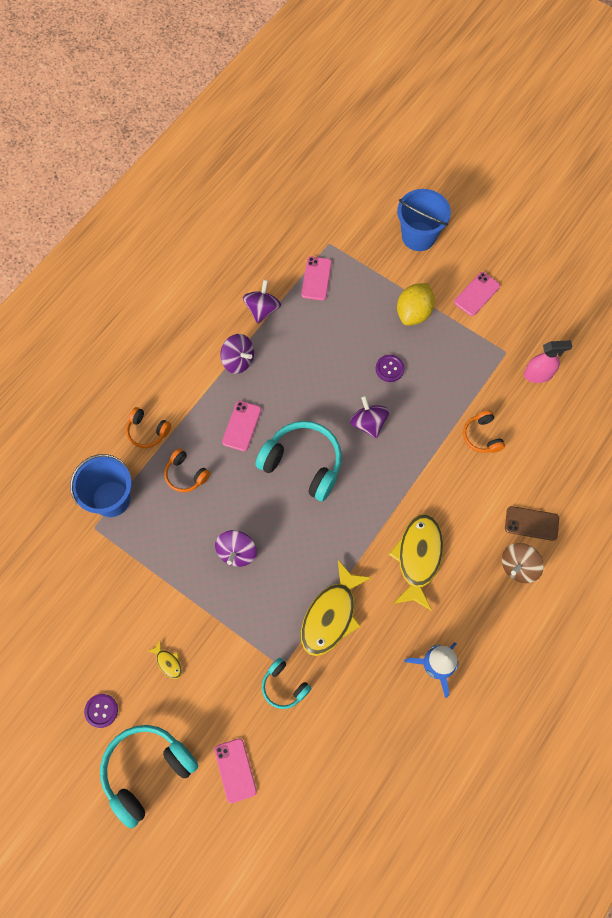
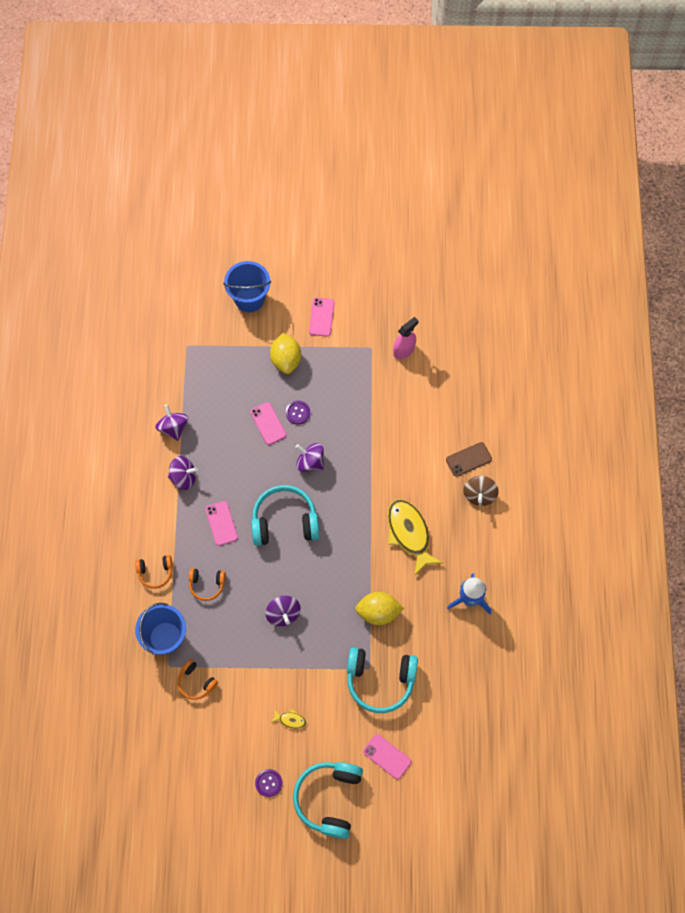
camera: 35 degrees left, 0 degrees up
(284, 686) = (380, 680): turquoise headphones -> turquoise headphones, size x1.88
(316, 278) = (197, 378): pink phone -> pink phone (268, 423)
(331, 615) = (378, 612): yellow fish -> yellow lemon
(482, 436) = (395, 420): orange headphones -> orange headphones (196, 682)

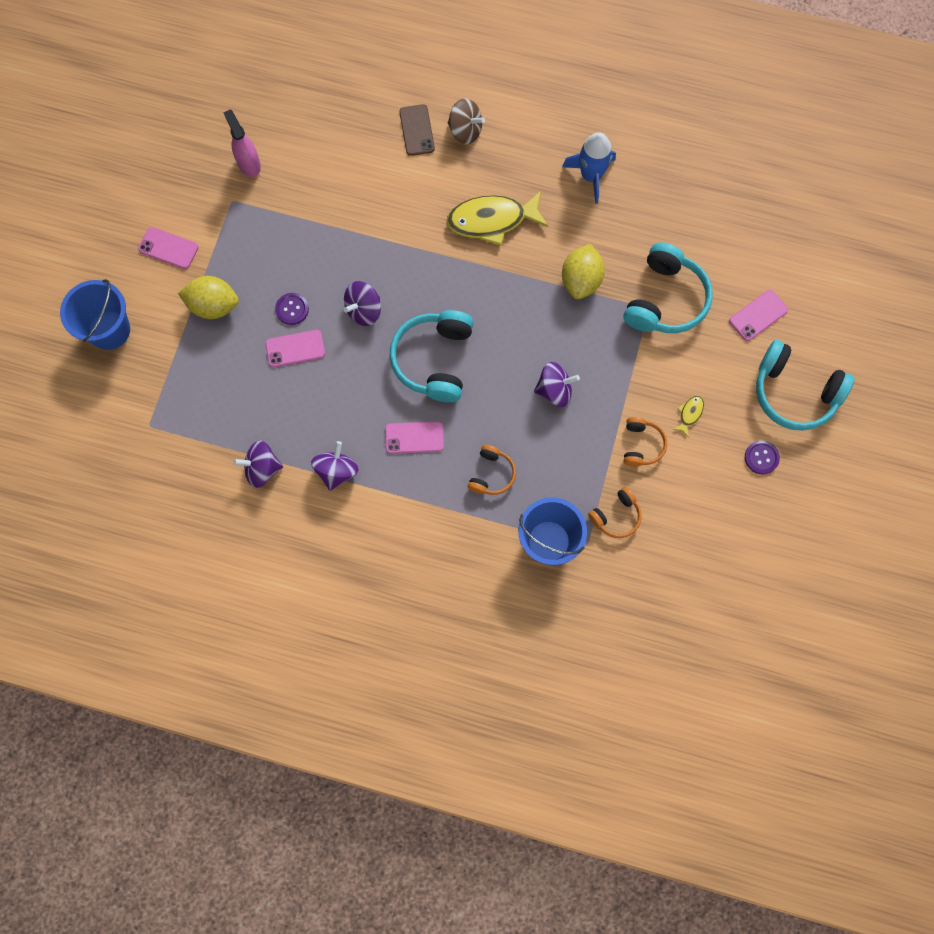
camera: 75 degrees left, 5 degrees up
(155, 572) = (457, 535): orange headphones -> orange headphones (641, 445)

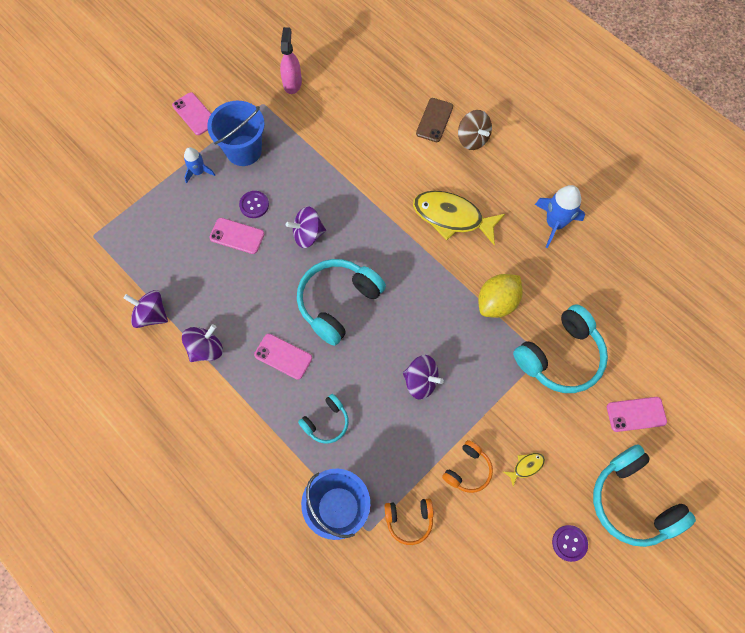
camera: 30 degrees right, 5 degrees down
(109, 330) = (113, 150): blue bucket -> blue bucket (244, 150)
(213, 305) = (198, 172): yellow lemon -> blue rocket
(491, 474) = (326, 422): orange headphones -> turquoise headphones

